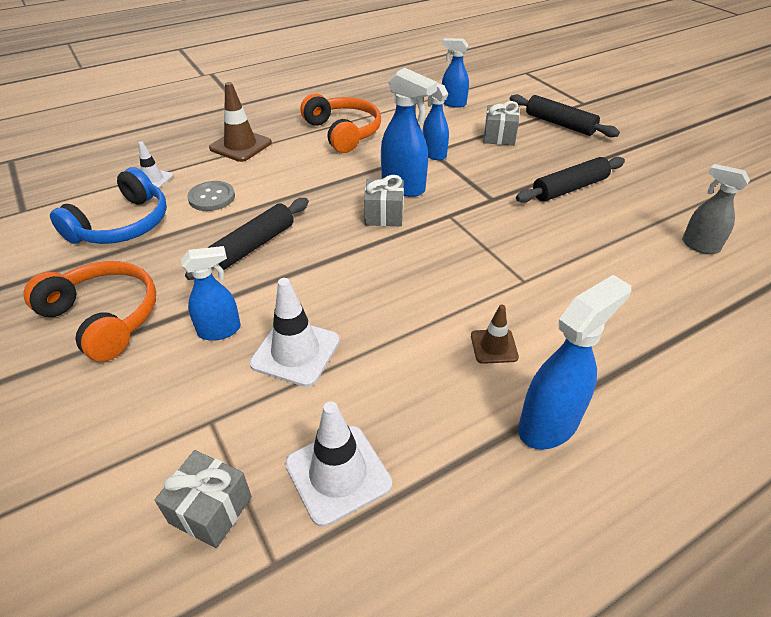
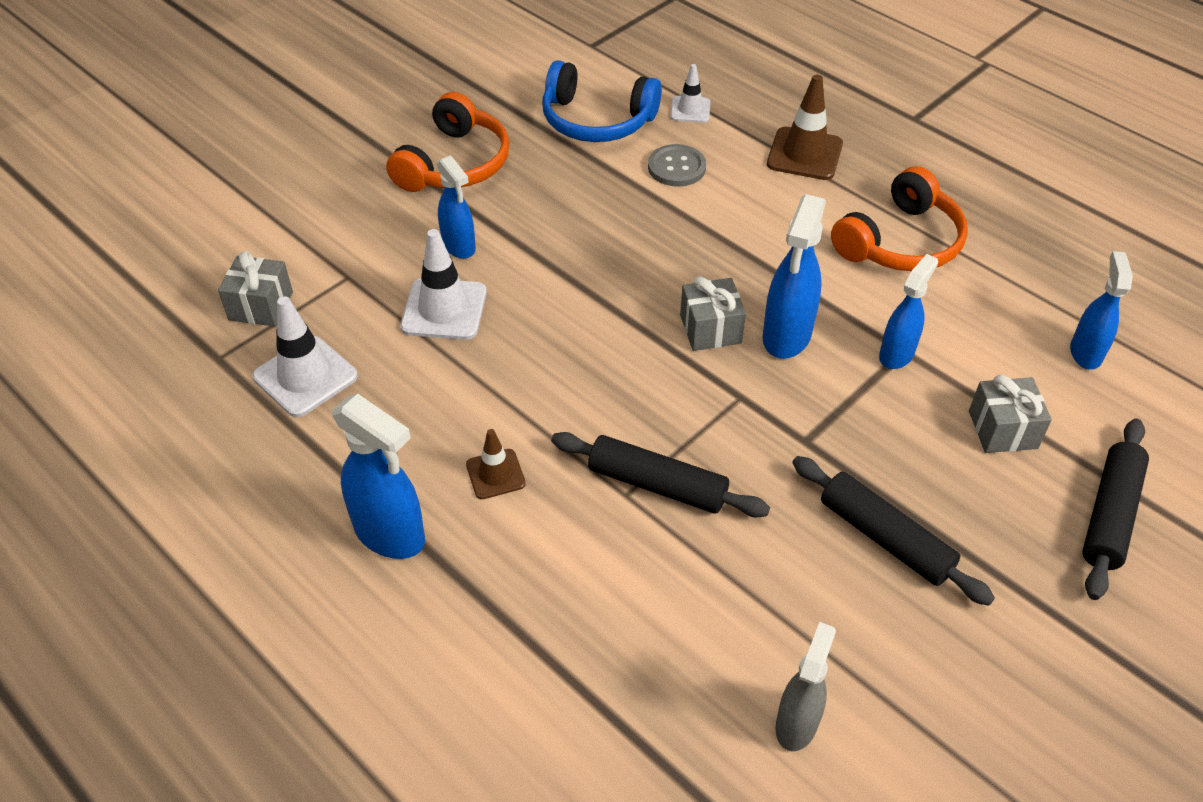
camera: 75 degrees right, 5 degrees up
(253, 246) = (600, 229): black rolling pin -> black rolling pin (657, 484)

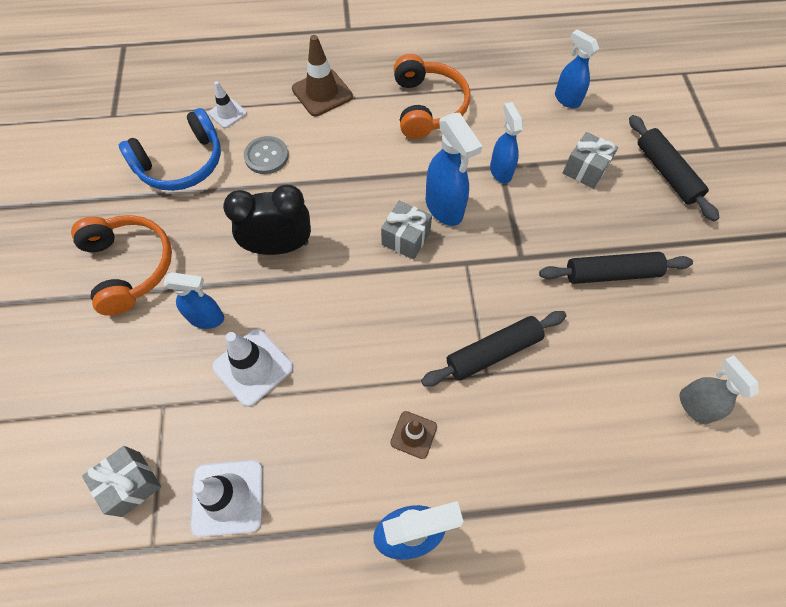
camera: 50 degrees left, 15 degrees up
(588, 243) = (279, 247): none -> black clock

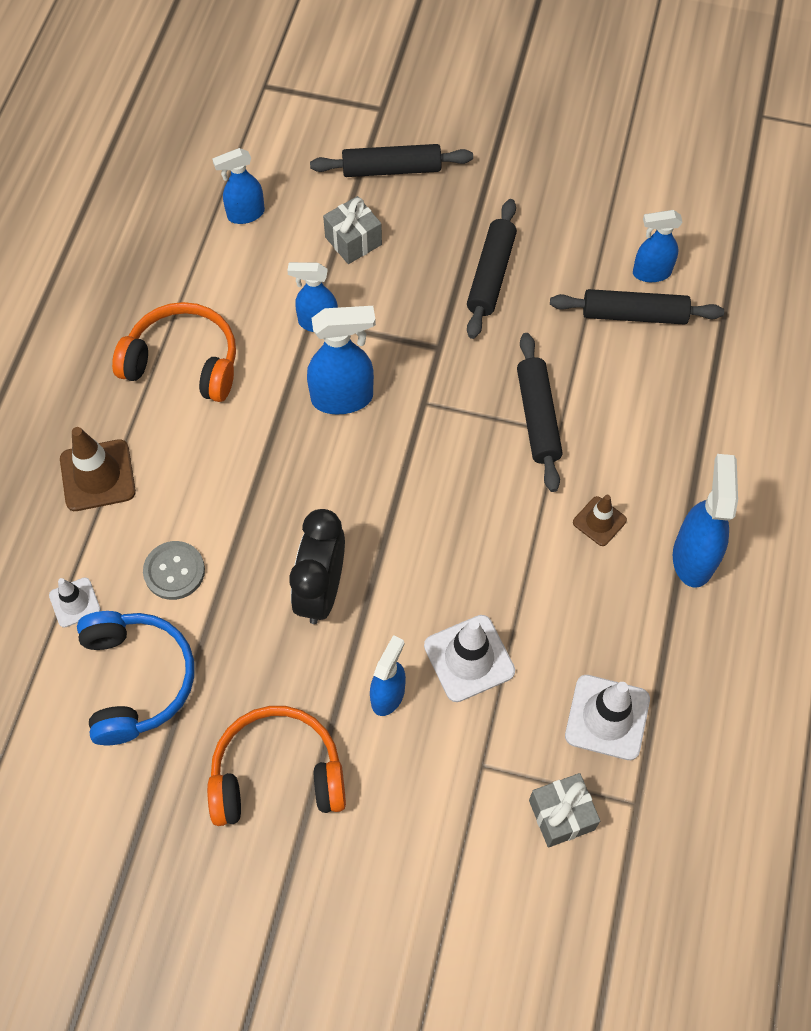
camera: 70 degrees left, 0 degrees up
(406, 238) = (367, 451): grey gift -> none
(639, 403) = (634, 315): none -> black rolling pin
(694, 405) = (651, 273): grey spray bottle -> blue spray bottle

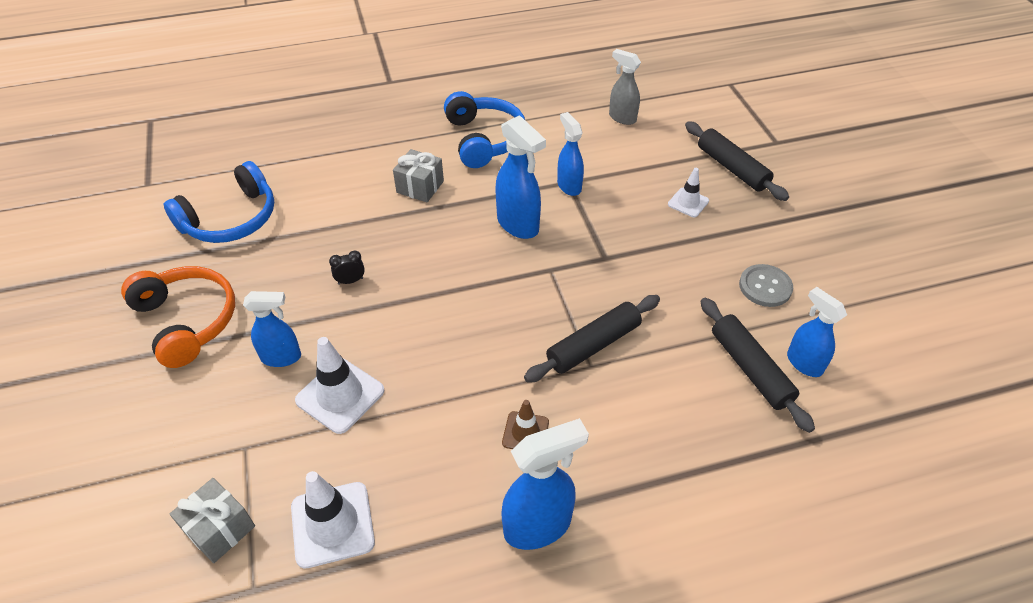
camera: 60 degrees right, 15 degrees down
(75, 602) = (274, 168): white traffic cone -> white traffic cone (688, 202)
(97, 475) = (372, 139): brown traffic cone -> none
(174, 571) = (322, 202): grey button -> grey button (765, 287)
(184, 362) = (484, 139): orange headphones -> blue headphones
(245, 214) = (622, 118): blue spray bottle -> grey spray bottle
(321, 590) = (350, 281): black clock -> black clock, size x0.41
(353, 241) = (652, 175): grey gift -> grey gift (420, 187)
(491, 275) = (697, 260): black rolling pin -> none

